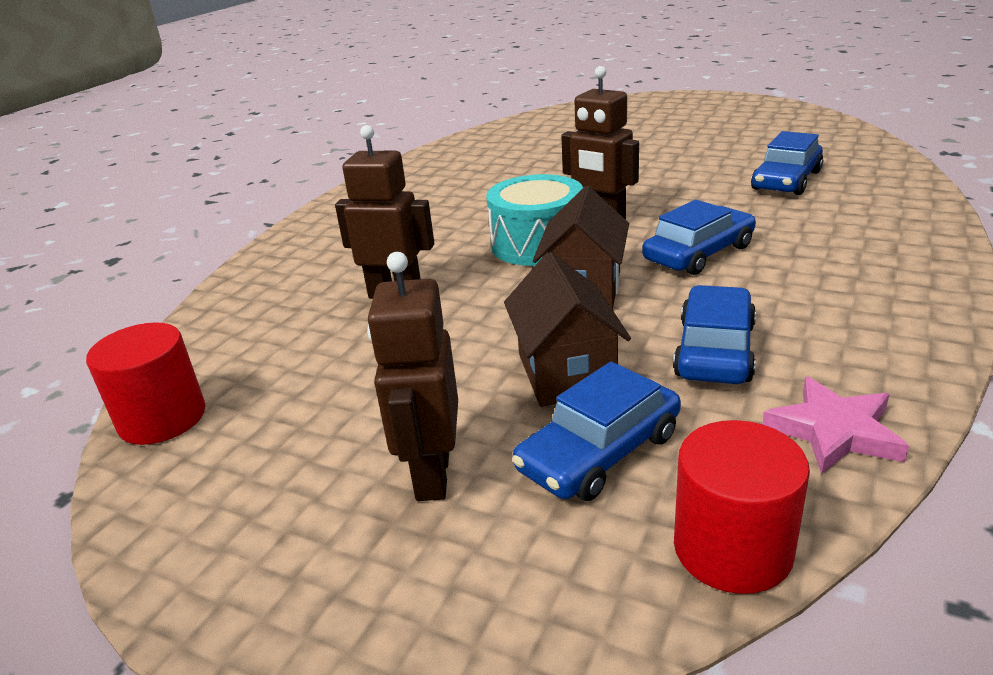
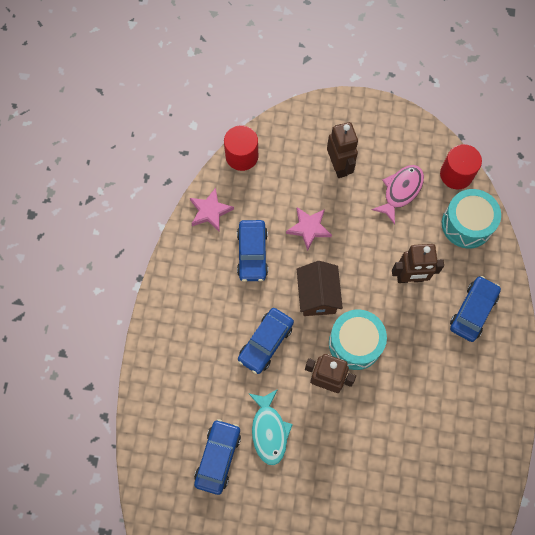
camera: 160 degrees right, 40 degrees up
(227, 344) = (466, 224): none -> turquoise drum
(312, 407) = (400, 191): none -> pink fish
(566, 373) = (309, 228): brown house -> pink star
(599, 452) = (286, 187): blue car -> blue car (473, 311)
(704, 193) = (269, 431): none -> turquoise fish

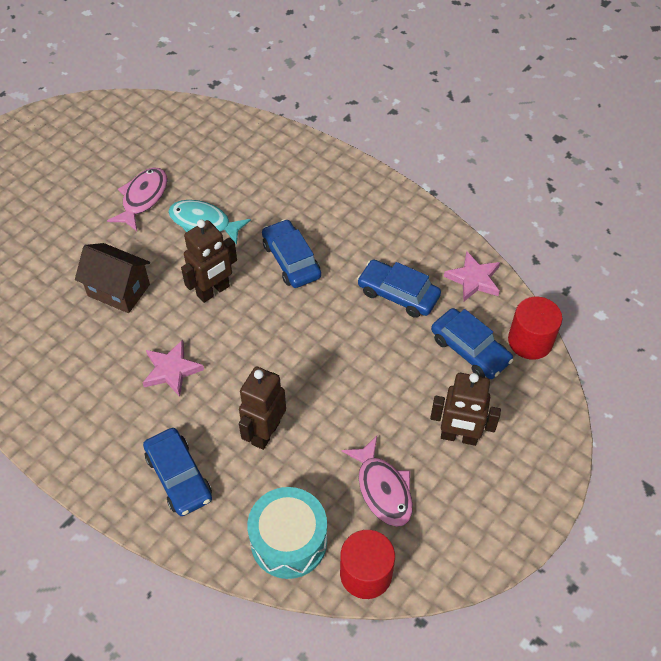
camera: 120 degrees right, 15 degrees down
(218, 457) = (211, 176): blue car -> blue car (470, 350)
(273, 499) = (143, 198): none -> pink fish
(309, 228) = (394, 362): pink star -> pink star (171, 370)
(317, 296) = (308, 329): brown house -> brown house (119, 290)
(355, 343) = (232, 337): turquoise drum -> none

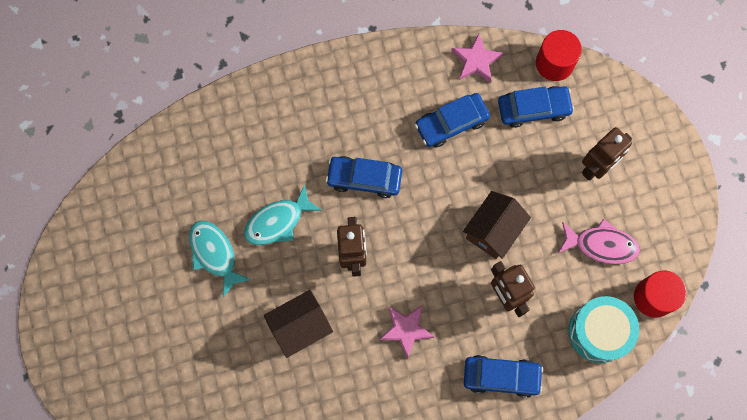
camera: 55 degrees left, 20 degrees up
(143, 198) = (214, 254): pink fish -> turquoise fish
(322, 385) = (493, 231): none -> brown house

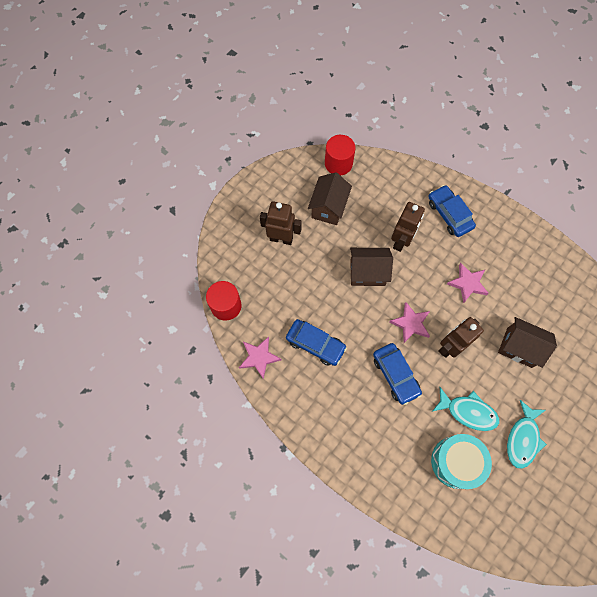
camera: 125 degrees left, 5 degrees down
(405, 234) = (410, 323): none -> pink star
(533, 109) = (268, 299): blue car -> none
(599, 332) = (381, 179): turquoise drum -> turquoise drum (456, 462)
(601, 245) = (328, 207): pink fish -> brown house

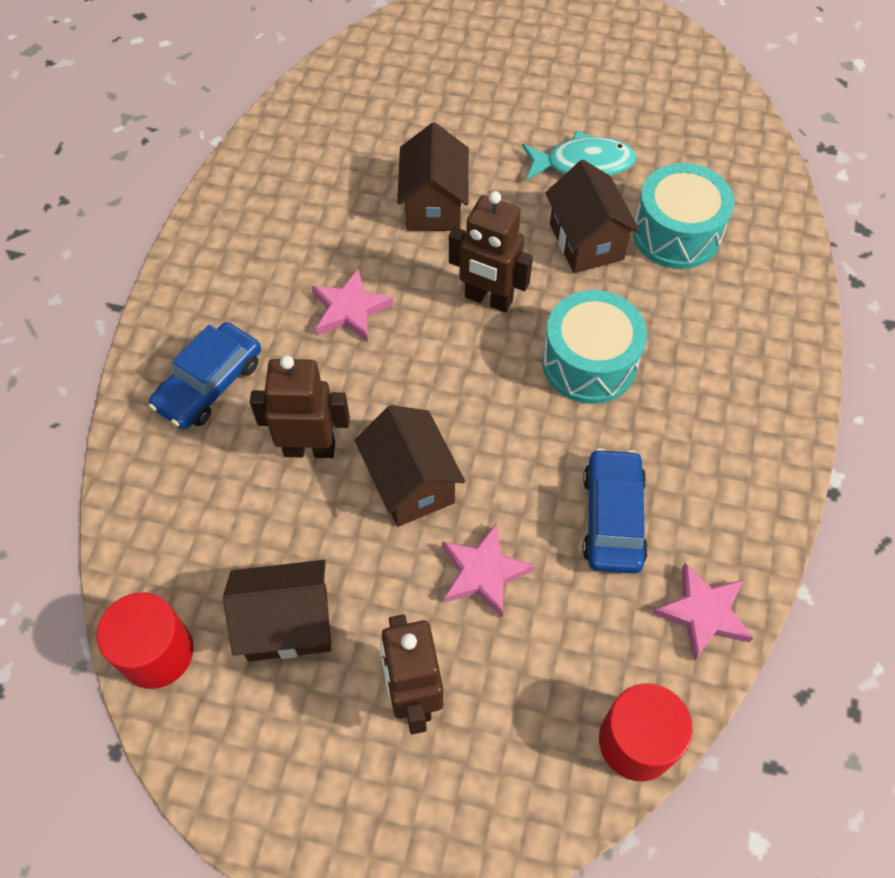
camera: 115 degrees left, 10 degrees down
(395, 375) = (589, 362): blue car -> turquoise drum
(410, 323) = (478, 372): pink star -> pink star (483, 573)
(468, 412) = (586, 241): turquoise fish -> brown house

